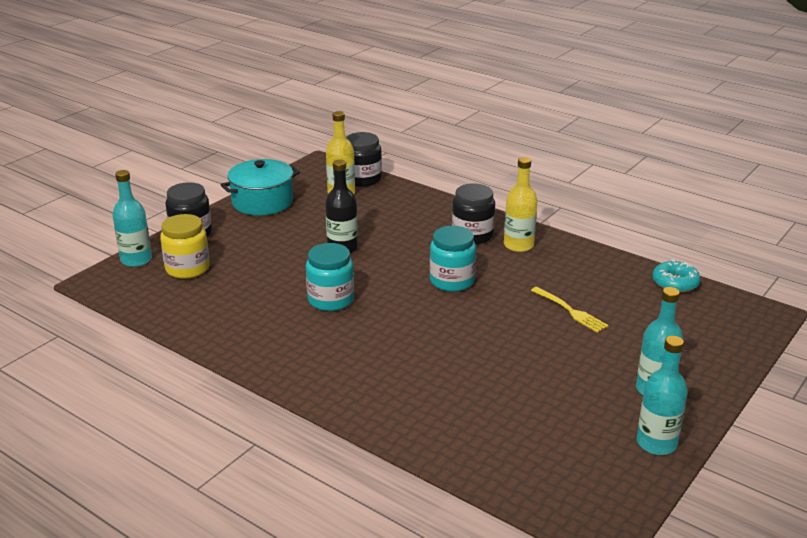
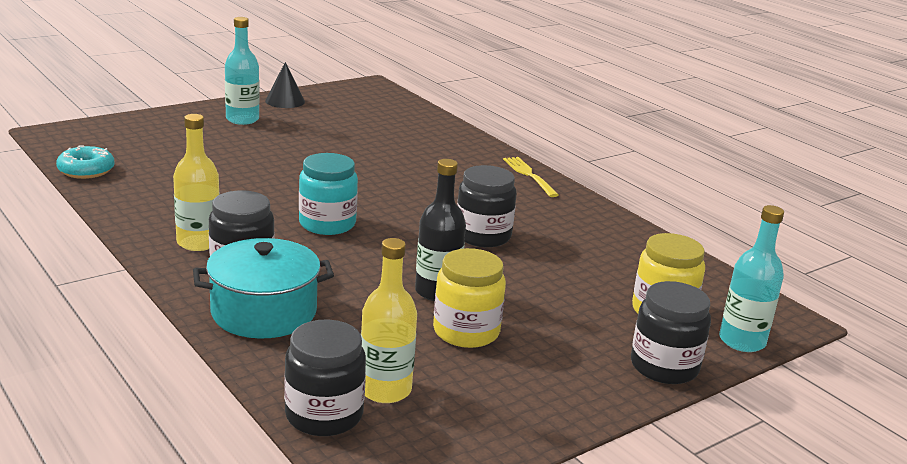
camera: 165 degrees left, 5 degrees down
(262, 202) = (536, 405): turquoise pot -> turquoise pot (264, 312)
(313, 228) = (466, 331): none -> yellow jar
(331, 300) = (483, 236): turquoise jar -> black jar
(570, 311) = (233, 174): yellow fork -> yellow fork (529, 175)
(656, 443) = (285, 101): turquoise bottle -> black cone

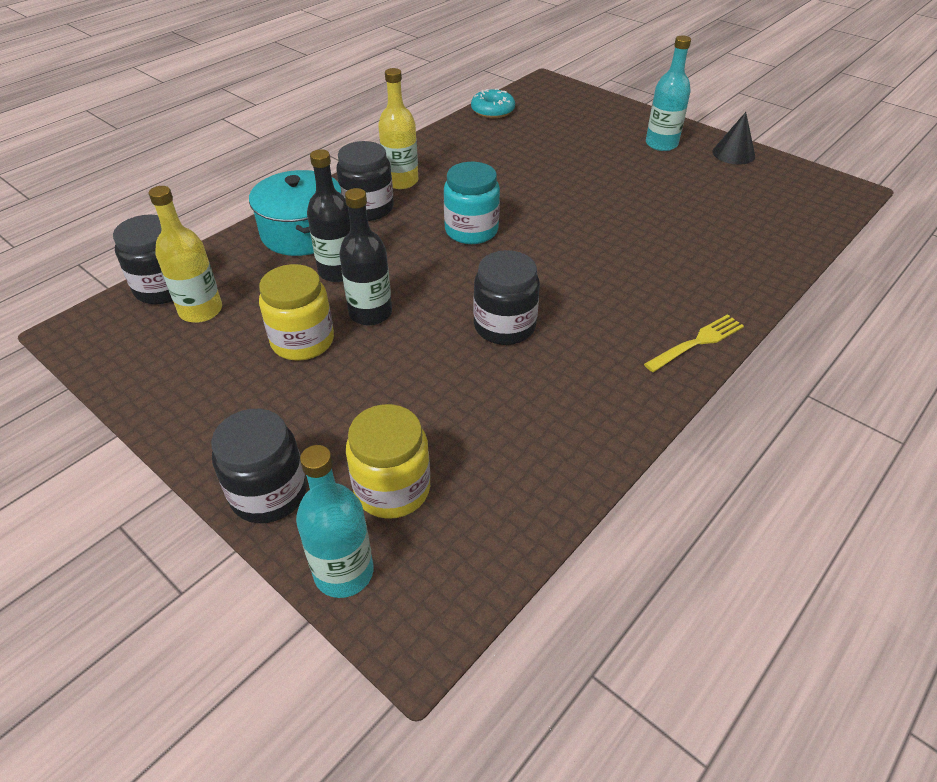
camera: 80 degrees right, 20 degrees up
(356, 299) = (338, 271): none -> black bottle

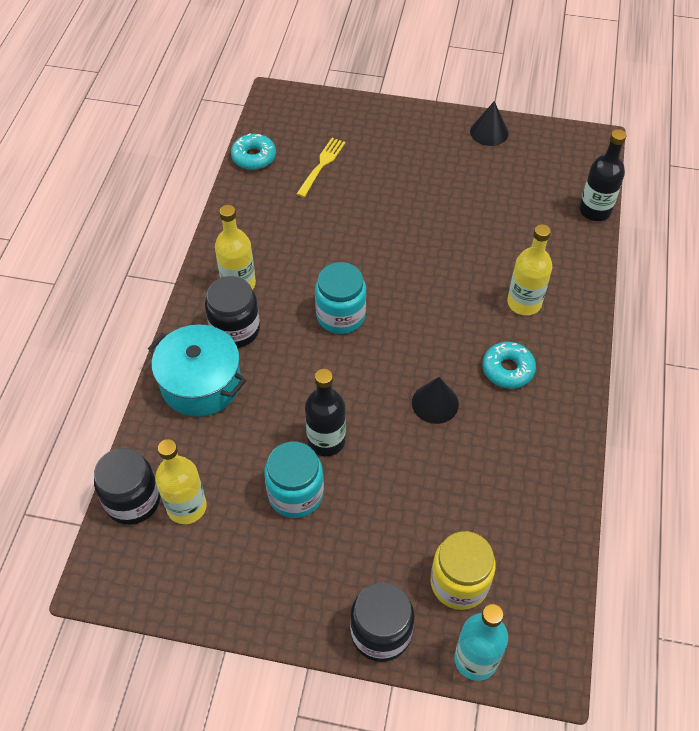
camera: 30 degrees left, 10 degrees up
(302, 341) = (295, 494): yellow jar -> turquoise jar
(338, 271) = (266, 411): black bottle -> black bottle (595, 210)
(504, 326) = (435, 403): black jar -> black cone
(607, 329) = (507, 369): none -> turquoise donut
(661, 144) = (426, 143): turquoise bottle -> none
(670, 283) = (524, 303): none -> yellow bottle
(697, 342) = (574, 352): yellow fork -> yellow fork (321, 165)

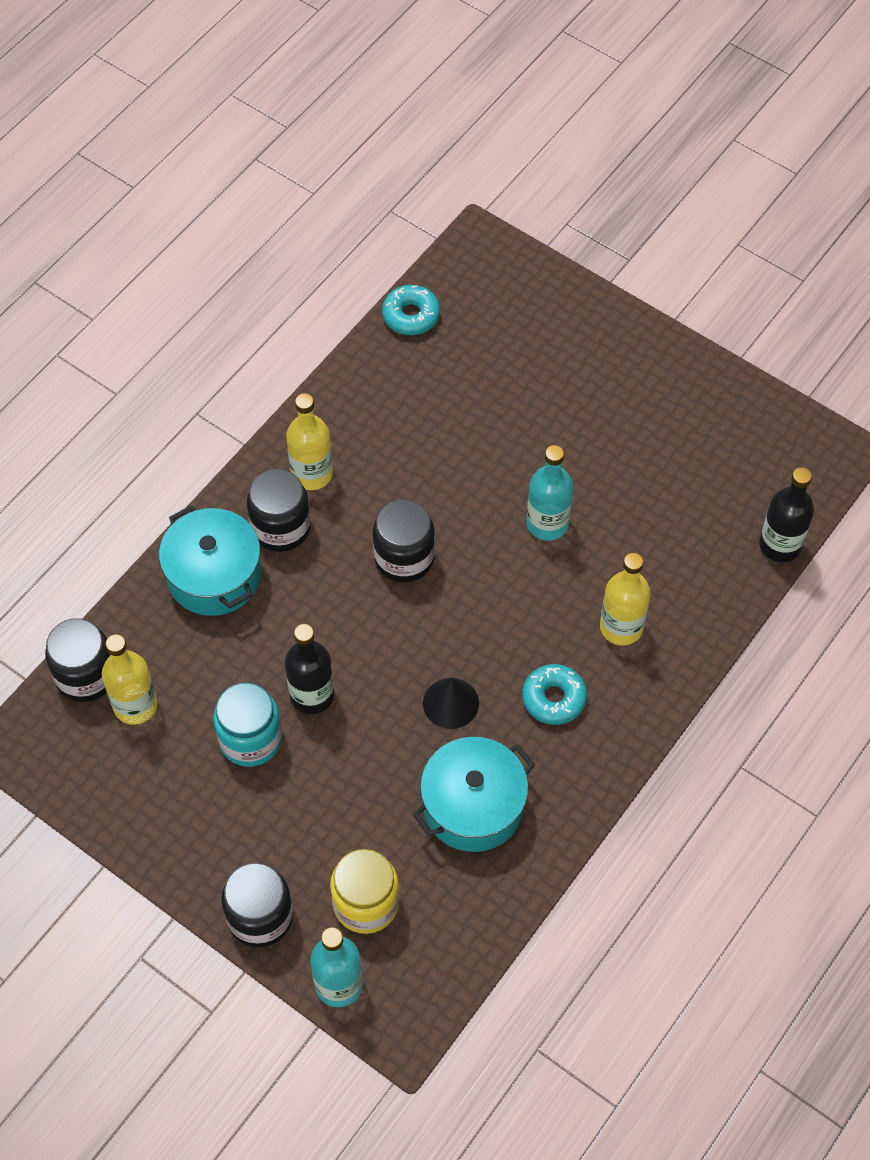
camera: 25 degrees right, 5 degrees up
(321, 165) = (484, 357): yellow fork -> none
(340, 315) = (404, 558): turquoise jar -> black jar
(430, 254) = (547, 523): none -> turquoise bottle
(489, 132) = (714, 388): black cone -> none
(496, 471) = (473, 806): none -> turquoise pot

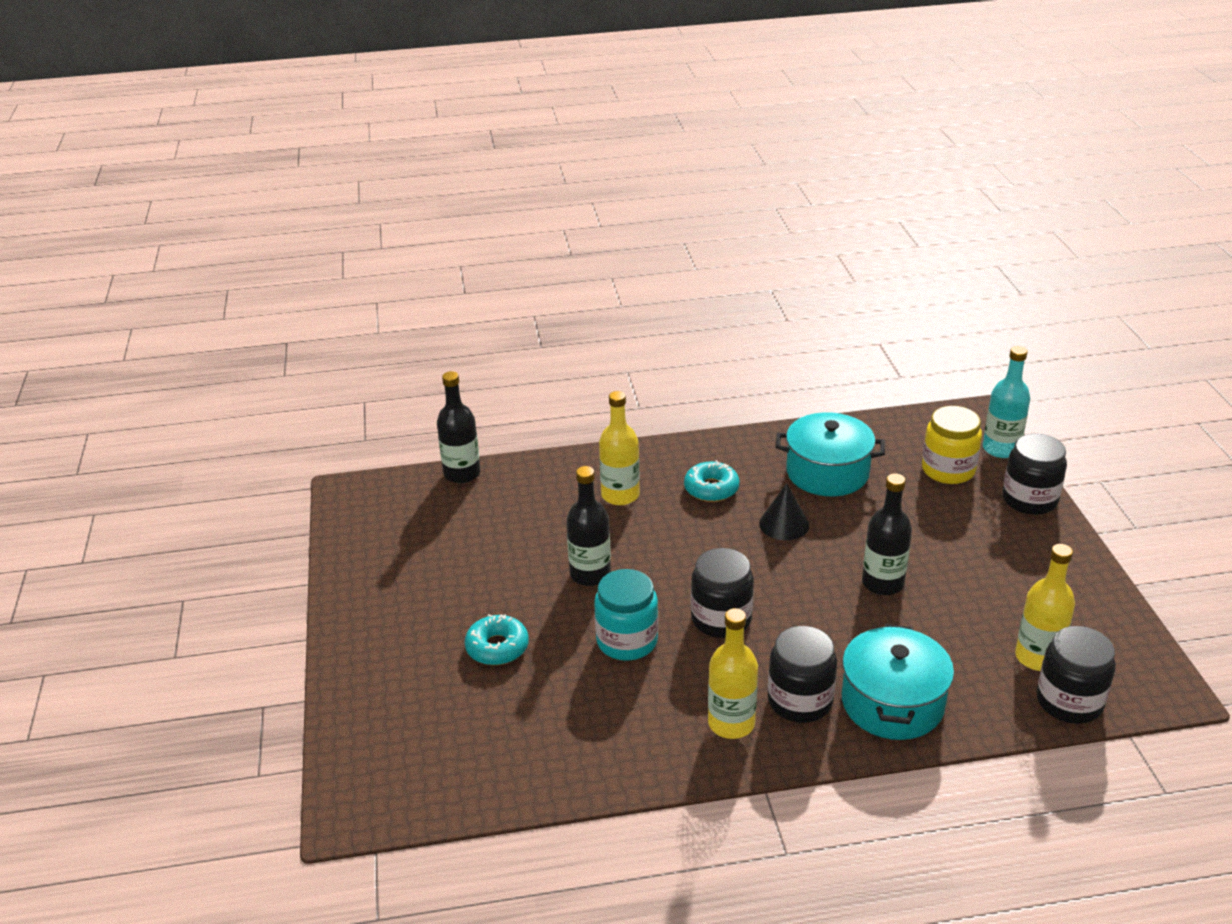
camera: 135 degrees left, 25 degrees down
(250, 739) = (955, 586): turquoise jar -> turquoise jar (627, 641)
(411, 315) = (494, 792): turquoise donut -> turquoise donut (497, 647)
(547, 523) = (590, 574): turquoise bottle -> black bottle

